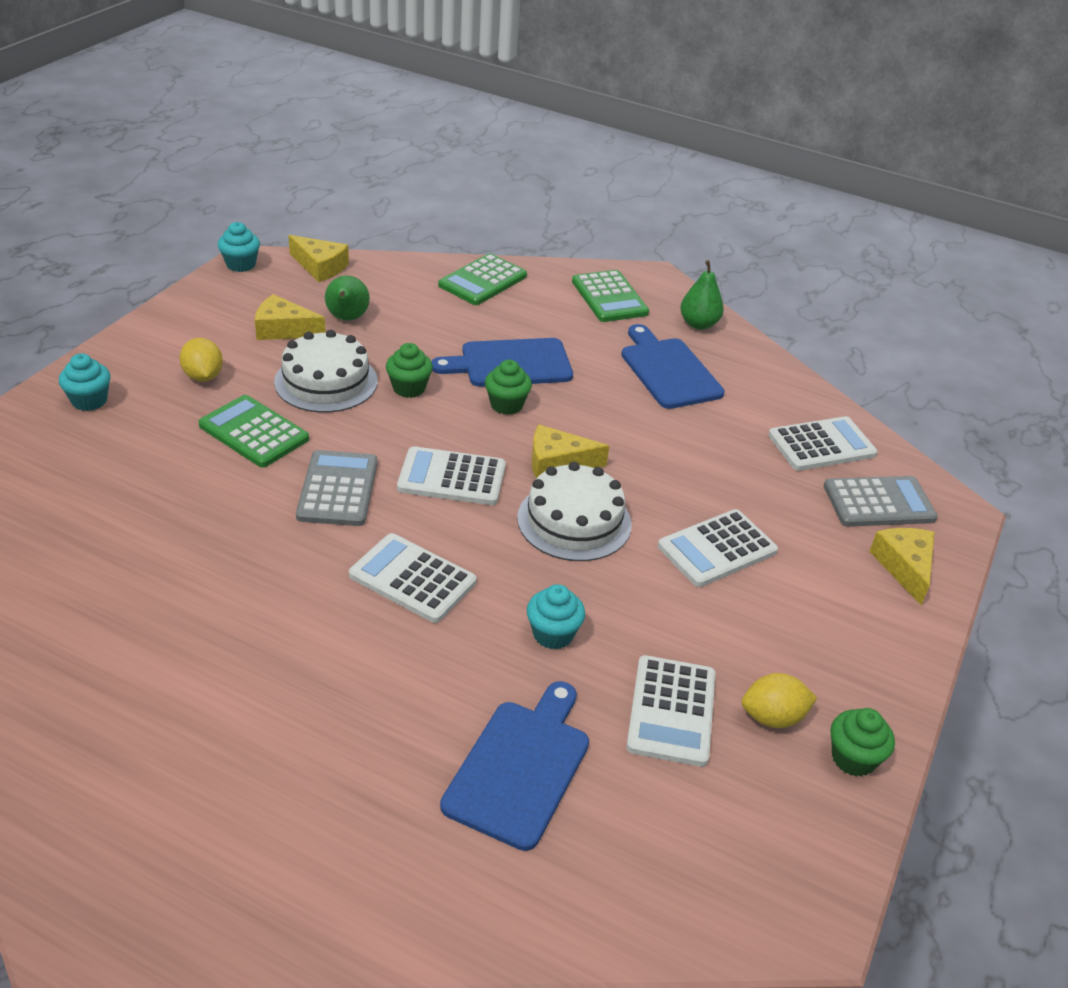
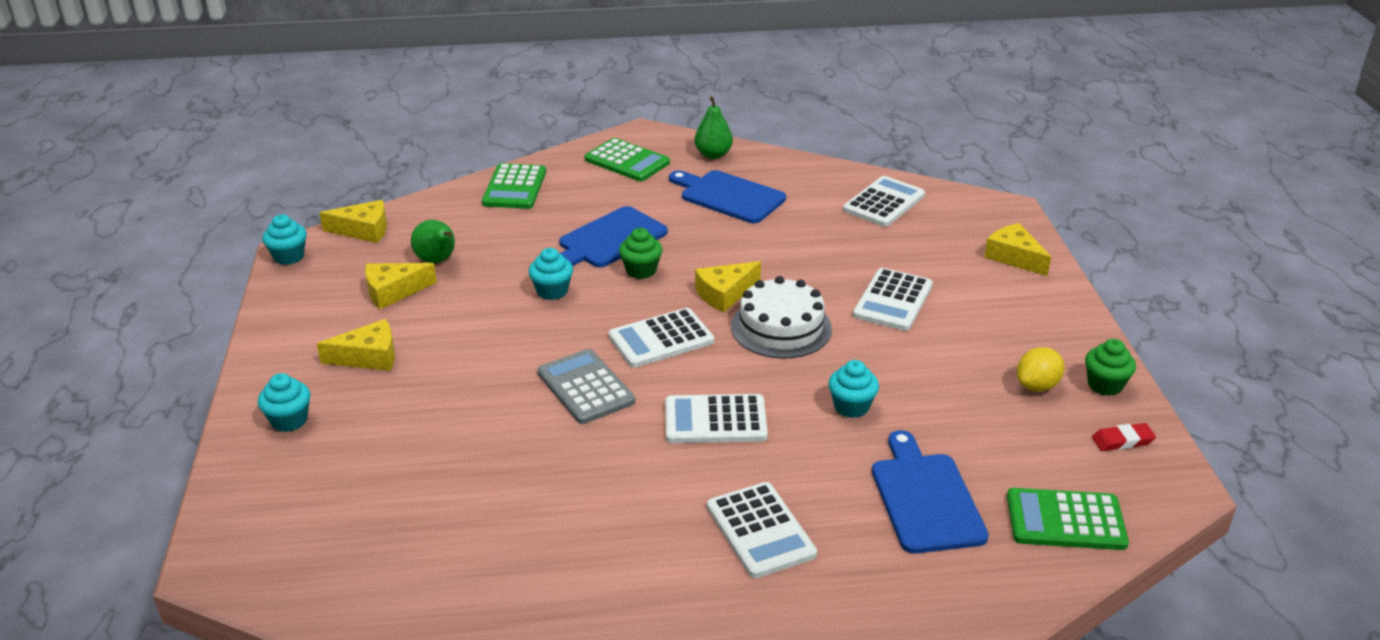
camera: 30 degrees left, 5 degrees down
(203, 376) = (369, 357): yellow lemon -> yellow cheese
(254, 432) = (466, 379): green calculator -> green calculator (1065, 520)
(326, 381) = (479, 315): white cake -> none
(409, 388) = (552, 291): green cupcake -> turquoise cupcake
(671, 711) = (976, 414): white calculator -> white calculator (760, 530)
(803, 831) = (1122, 440): none -> red eraser
(878, 503) = (957, 224): grey calculator -> none

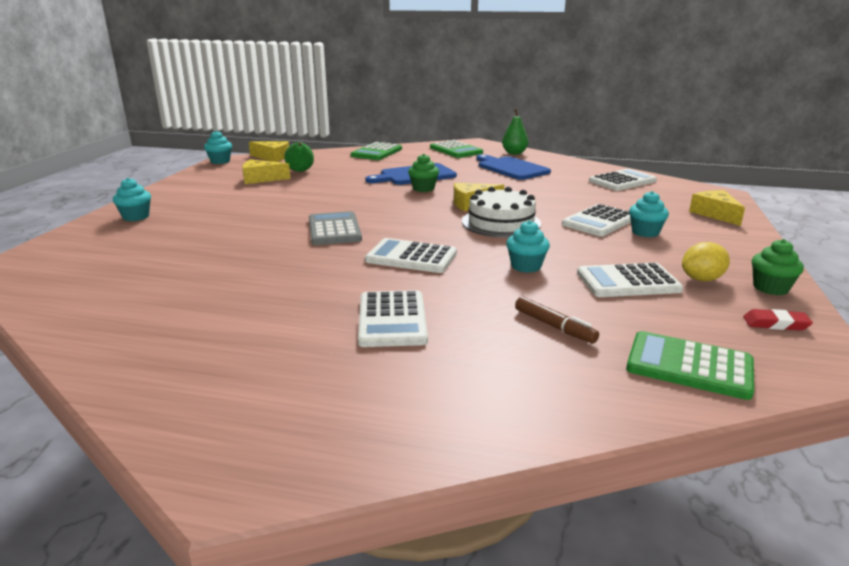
camera: 20 degrees right, 10 degrees down
(369, 357) = (215, 200): yellow cheese -> none
(552, 291) = (357, 189): turquoise cupcake -> turquoise cupcake (645, 232)
(661, 339) = (408, 216): white calculator -> white calculator (628, 282)
(925, 498) = (554, 326): blue cutting board -> brown marker

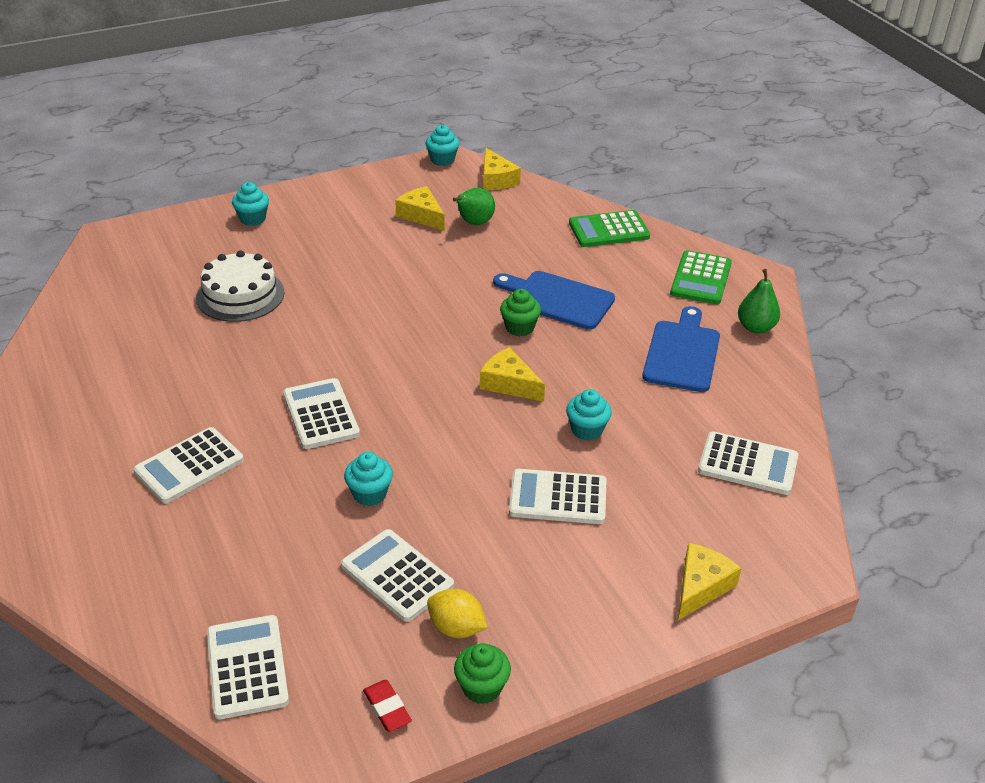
camera: 50 degrees right, 15 degrees up
(334, 229) = (338, 336): grey calculator -> none
(501, 222) = (473, 428): white cake -> white cake (240, 295)
(554, 326) = (254, 561): brown marker -> none
(645, 232) = (560, 545): turquoise cupcake -> turquoise cupcake (587, 430)
(689, 366) = (247, 667): green calculator -> white calculator

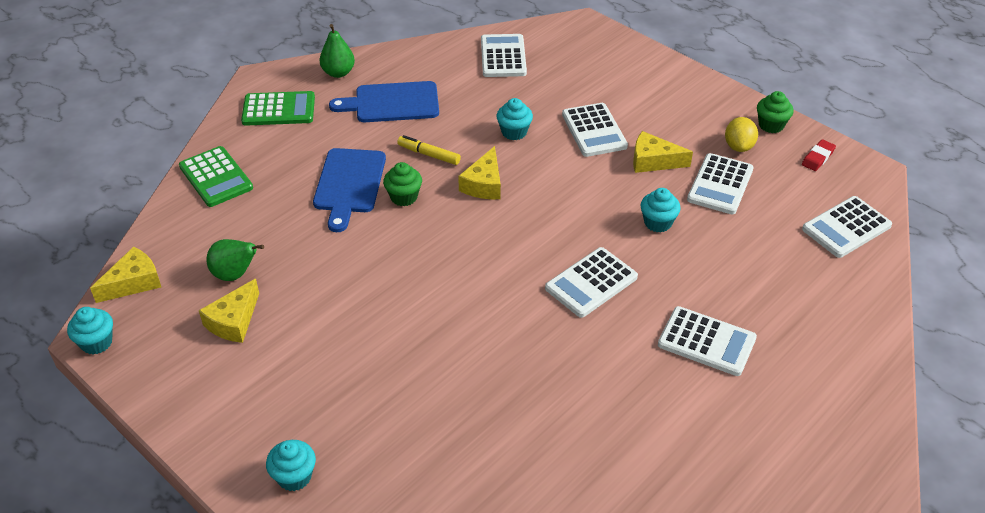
camera: 110 degrees left, 5 degrees up
(240, 295) = (452, 418): white cake -> none
(578, 358) = (429, 155): none -> yellow marker
(701, 587) = (627, 59): yellow cheese -> yellow cheese (653, 161)

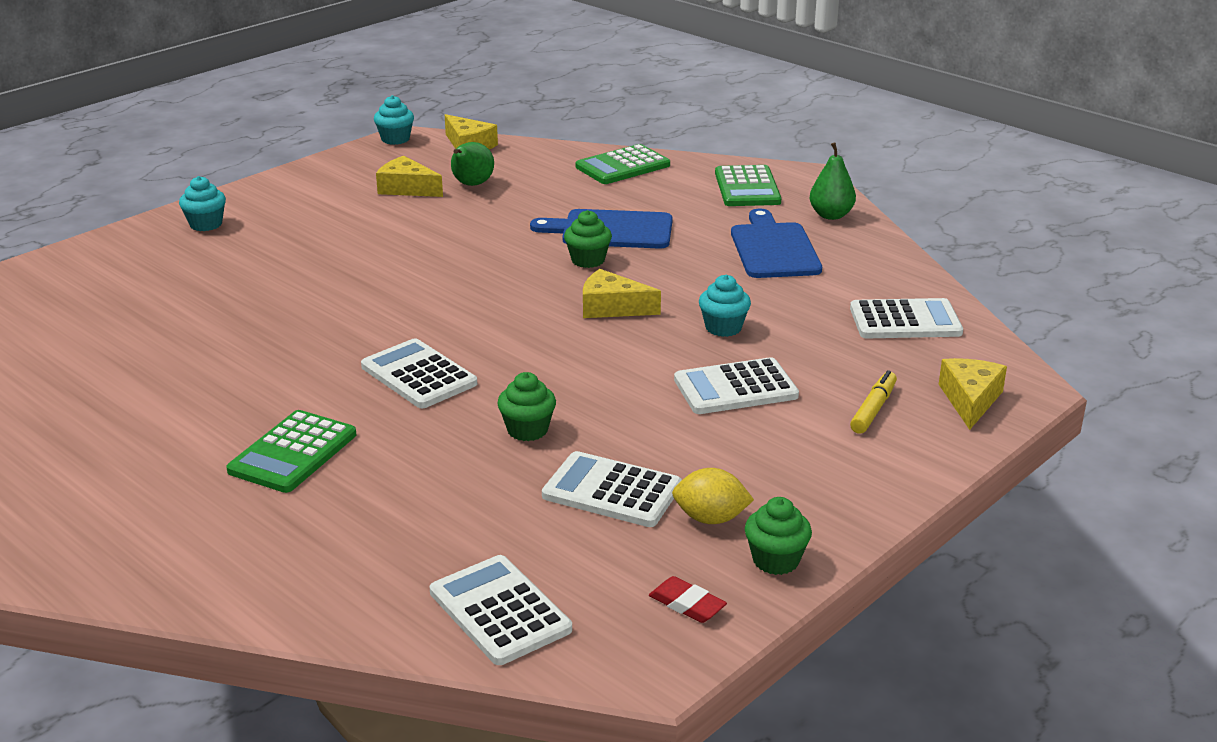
camera: 90 degrees right, 15 degrees down
(429, 155) = (669, 273): yellow marker -> yellow marker (873, 409)
(653, 161) = (666, 434): yellow cheese -> yellow cheese (970, 400)
(657, 223) = (527, 430): turquoise cupcake -> green cupcake
(706, 342) = (293, 453): white calculator -> green calculator

